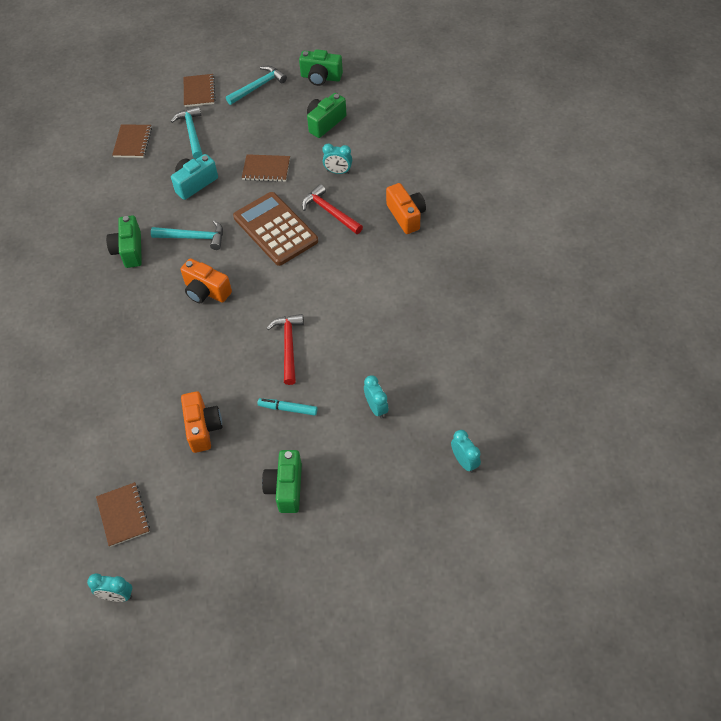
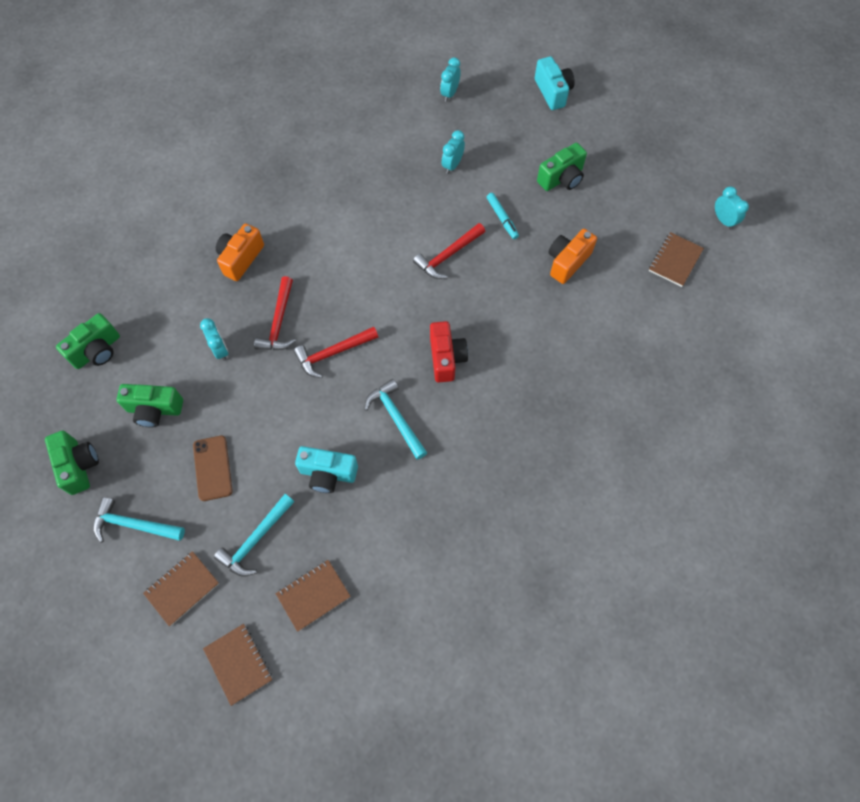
camera: 130 degrees left, 10 degrees up
(129, 250) = (455, 465): green camera -> green camera (97, 350)
(206, 291) = (446, 358): orange camera -> red camera
(257, 133) = (213, 468): none -> brown phone
(266, 169) = (261, 418): brown notebook -> brown notebook (238, 664)
(275, 229) = (333, 353): brown calculator -> red hammer
(393, 560) = (553, 92): none -> turquoise camera

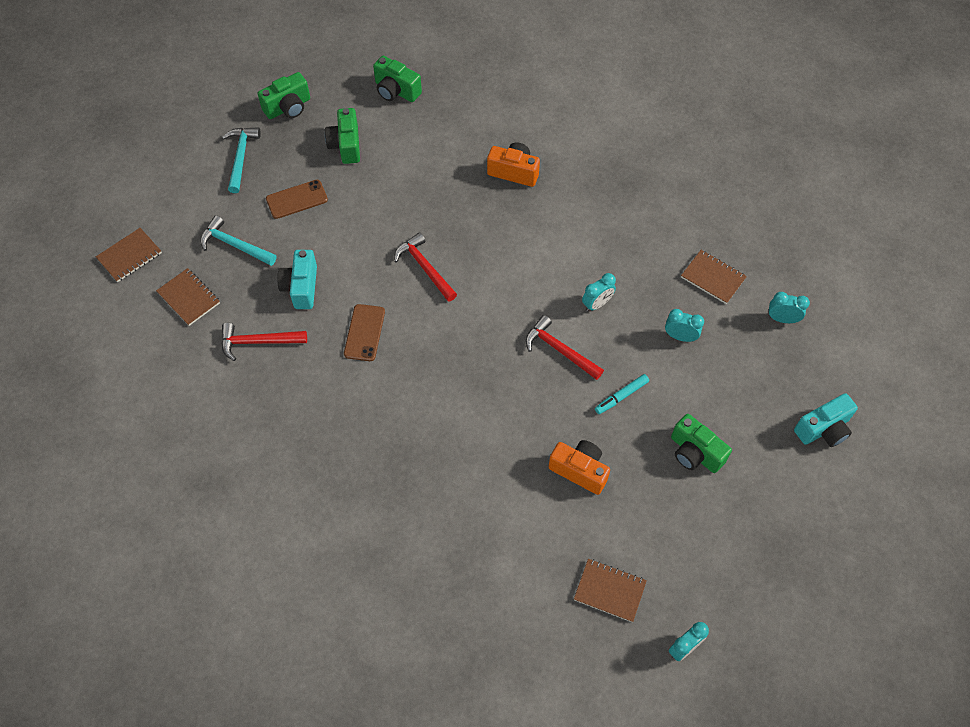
camera: 80 degrees right, 5 degrees down
(182, 588) = (189, 203): brown notebook -> brown notebook (713, 278)
(220, 350) = (412, 178): turquoise clock -> turquoise clock (597, 304)
(279, 322) = (450, 217): red hammer -> red hammer (258, 342)
(396, 418) = (364, 333): turquoise hammer -> brown phone
(446, 358) = (437, 366): red camera -> none

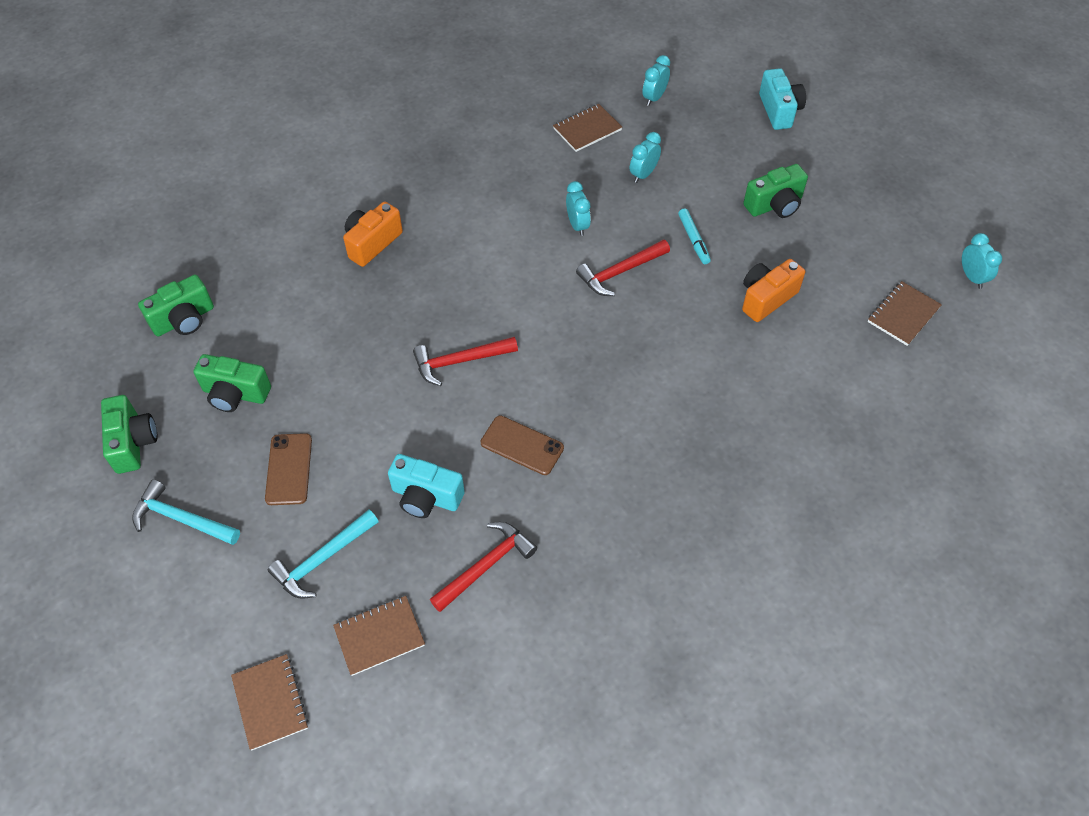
camera: 70 degrees left, 5 degrees down
(258, 342) = (486, 566): red hammer -> red hammer turned 150 degrees counterclockwise

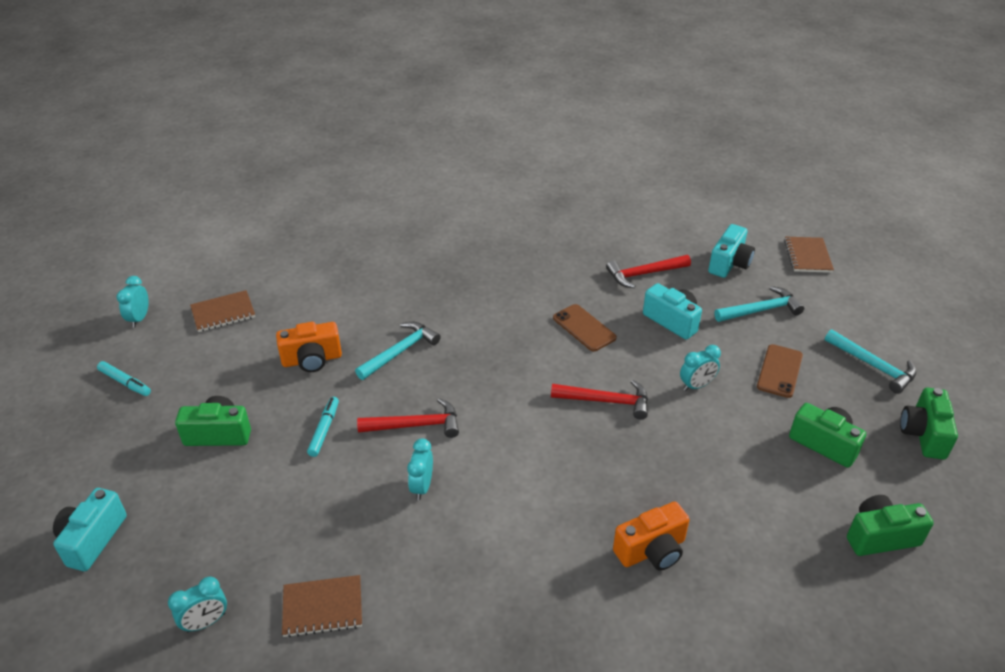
camera: 155 degrees left, 15 degrees down
(379, 636) = (729, 263): brown notebook -> turquoise camera
(643, 174) = (310, 518): turquoise clock -> turquoise clock (696, 385)
(692, 339) = (400, 351): none -> turquoise hammer
(901, 215) = (125, 382): none -> turquoise marker

